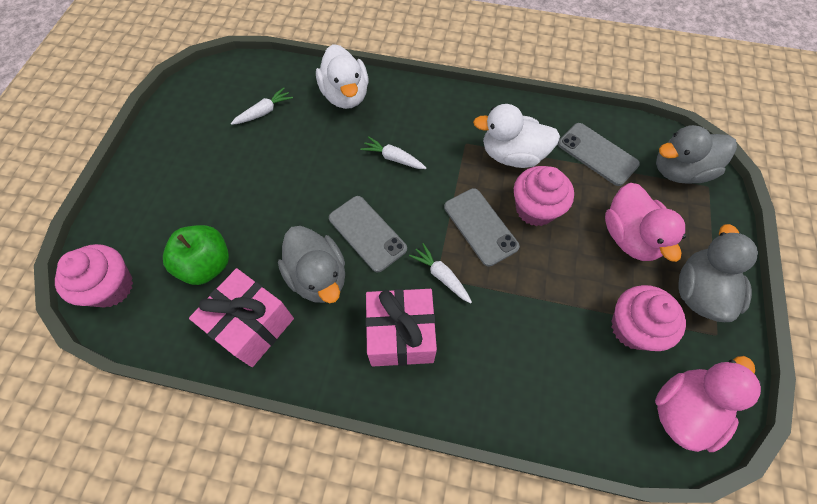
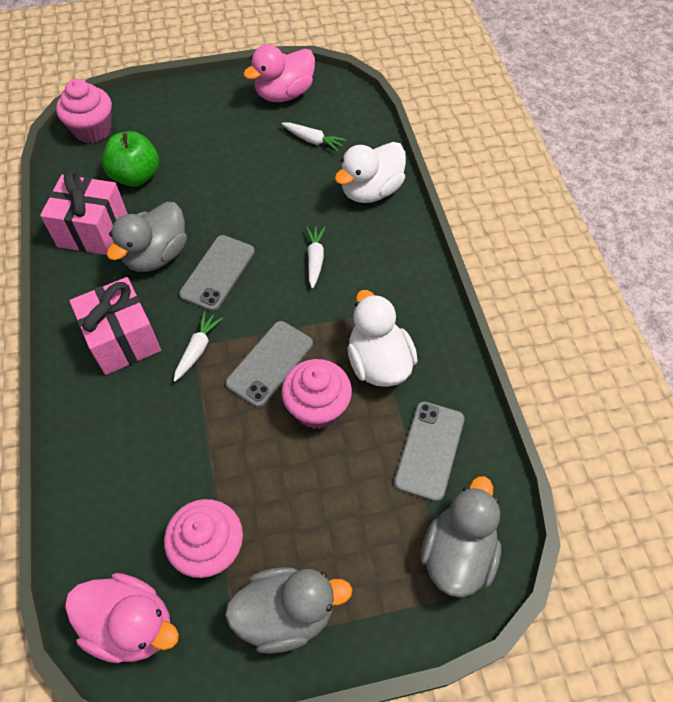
camera: 65 degrees right, 5 degrees down
(629, 237) = (327, 516): pink duck -> pink duck (284, 94)
(679, 171) = (457, 553): grey duck -> grey duck turned 60 degrees clockwise

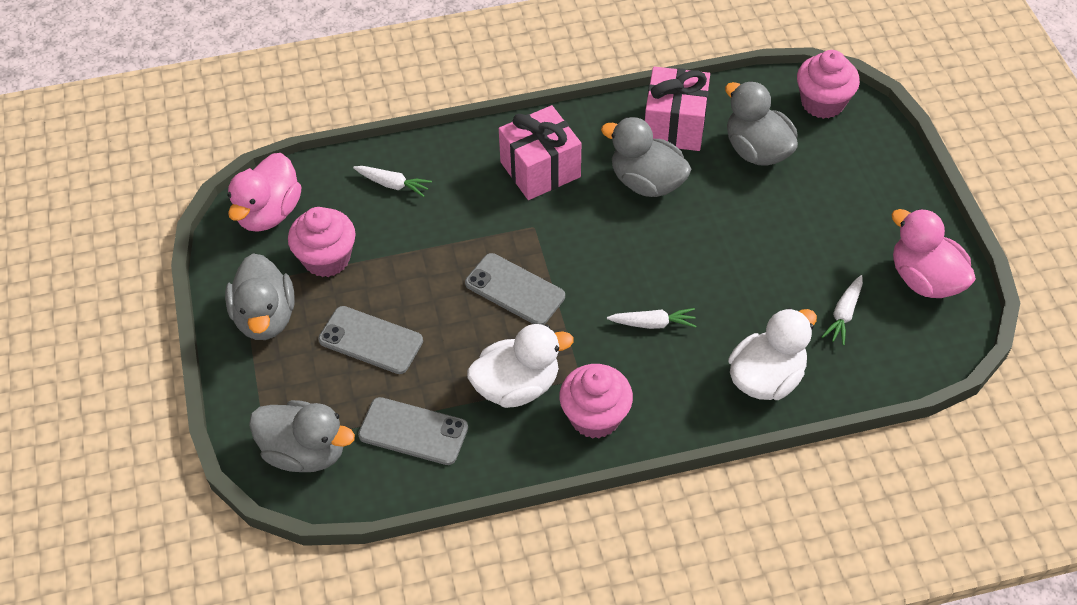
camera: 90 degrees right, 5 degrees down
(136, 176) = (757, 150): green apple -> grey duck
(198, 349) = (530, 229): white carrot -> white carrot (393, 184)
(218, 273) = (627, 236): grey phone -> grey phone (371, 340)
(317, 407) = (463, 333): pink cupcake -> pink cupcake (595, 417)
(371, 191) = (766, 378): white duck -> white duck turned 90 degrees clockwise

